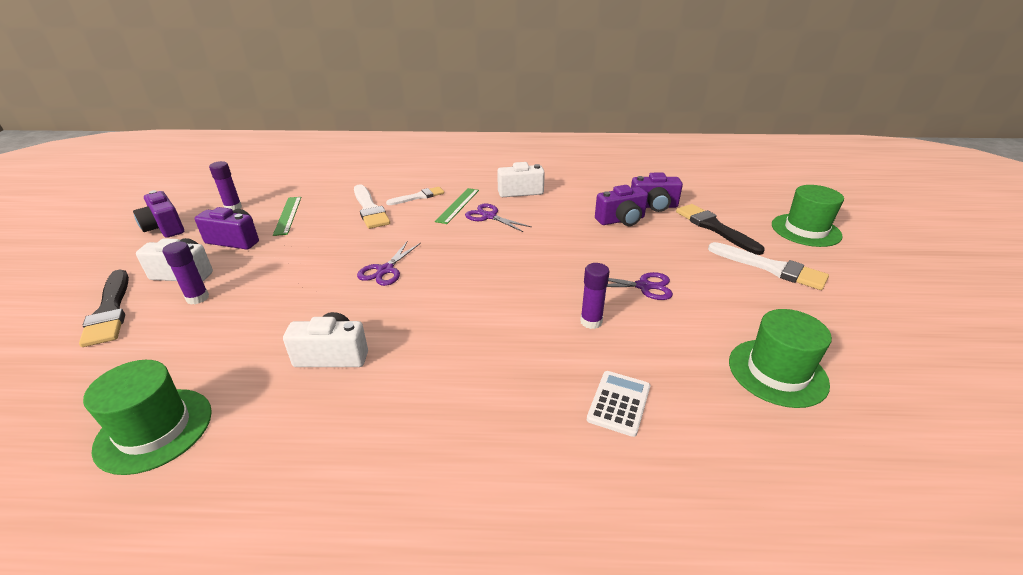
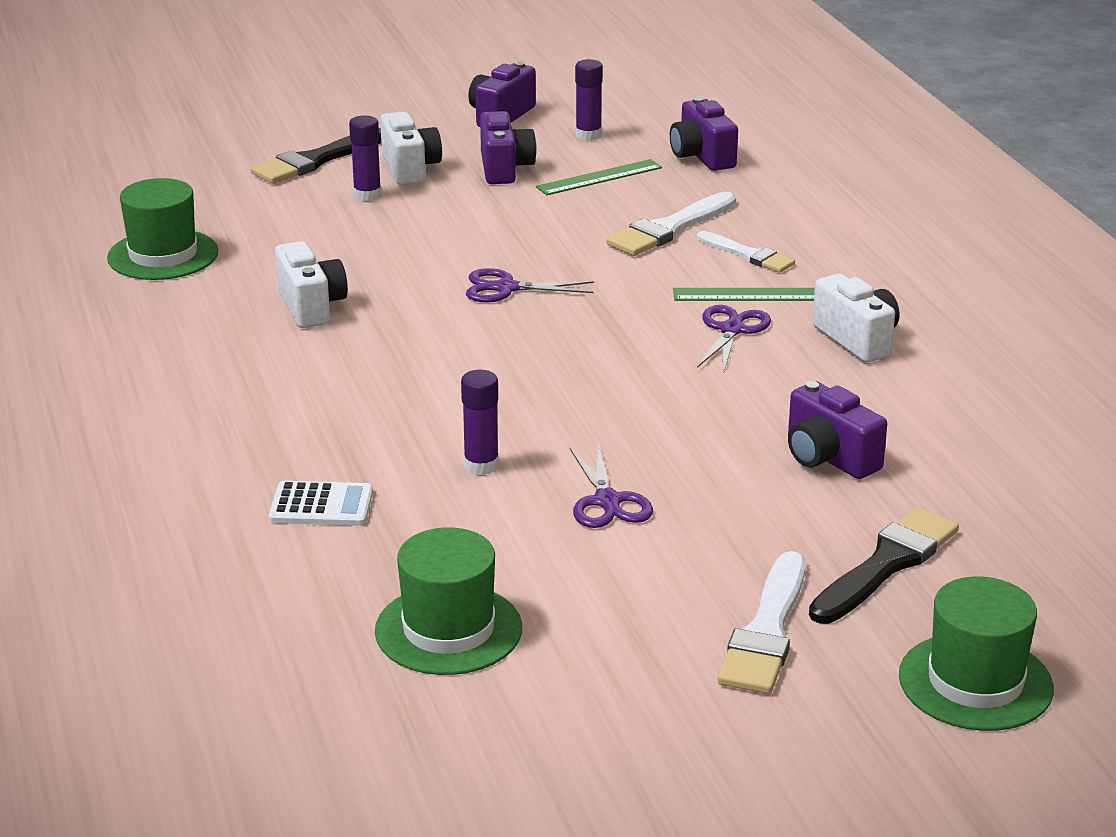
camera: 70 degrees right, 5 degrees down
(654, 206) = (924, 488): purple camera -> purple camera (702, 156)

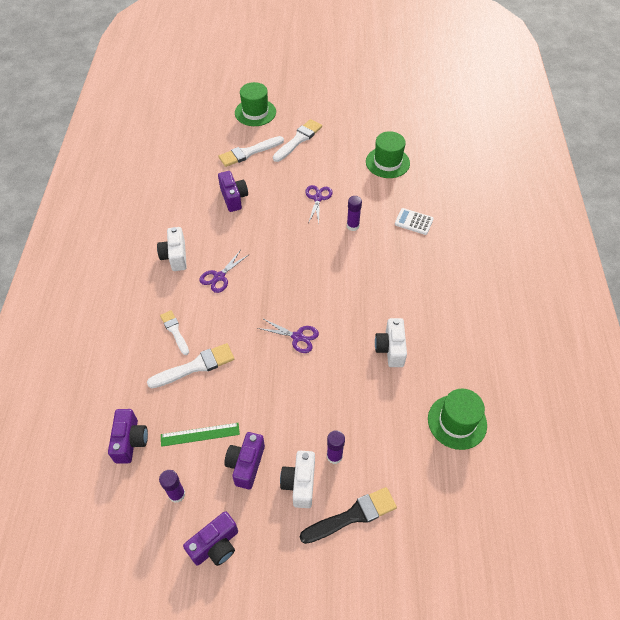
camera: 160 degrees left, 25 degrees up
(748, 295) = (196, 299): green ruler -> none
(886, 564) = (248, 152): black brush -> white brush

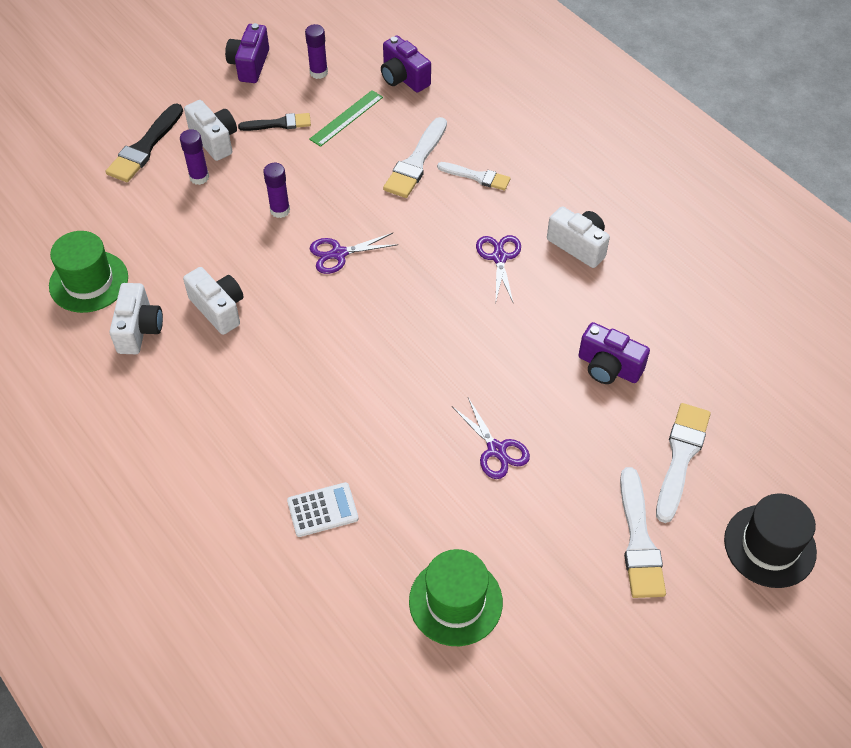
camera: 140 degrees right, 0 degrees up
(246, 464) = (279, 124): purple camera -> black brush
(255, 112) = (769, 546): green hat -> black hat
(352, 226) = (404, 439): purple glue stick -> purple glue stick (280, 210)
(444, 367) = (139, 329): none -> white camera

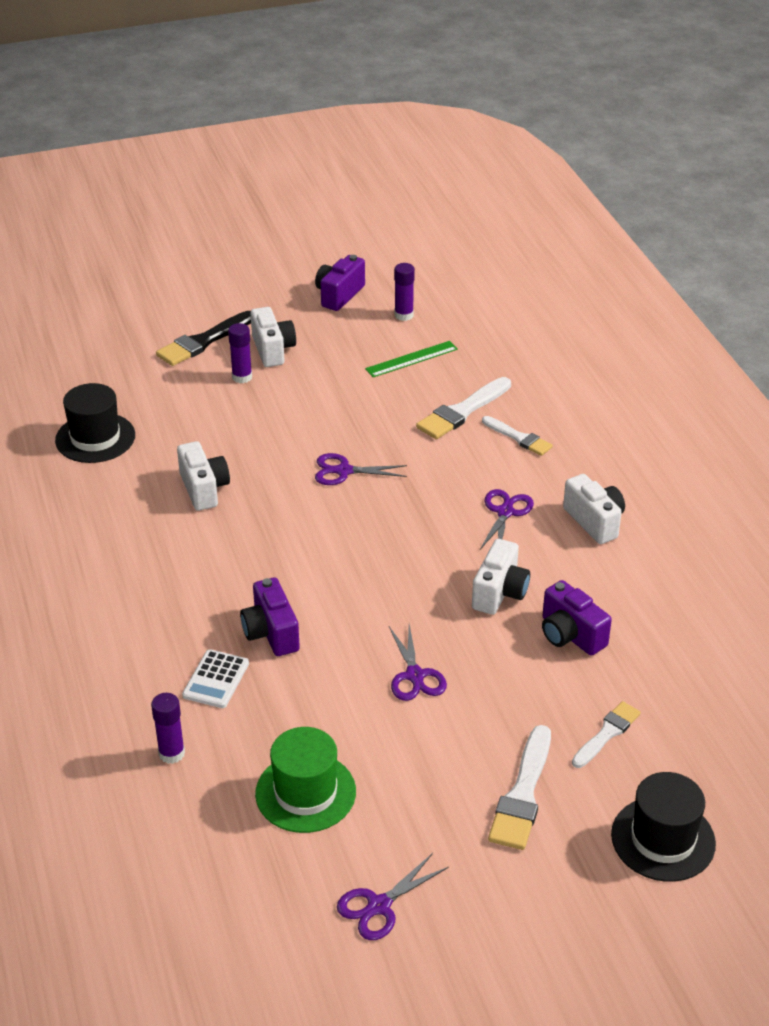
camera: 20 degrees right, 15 degrees down
(89, 281) = (95, 438): green hat -> black hat
(139, 329) = (121, 487): white camera -> white camera (499, 592)
(279, 124) = (342, 350): black brush -> none
(280, 210) = (305, 422): purple glue stick -> purple glue stick (171, 753)
(322, 510) = (216, 679): white calculator -> white calculator turned 105 degrees clockwise
(403, 78) = (487, 337): purple camera -> purple camera (271, 633)
(569, 695) = (379, 906): none -> purple scissors
(681, 457) = (607, 733): white brush -> white brush, size x0.65

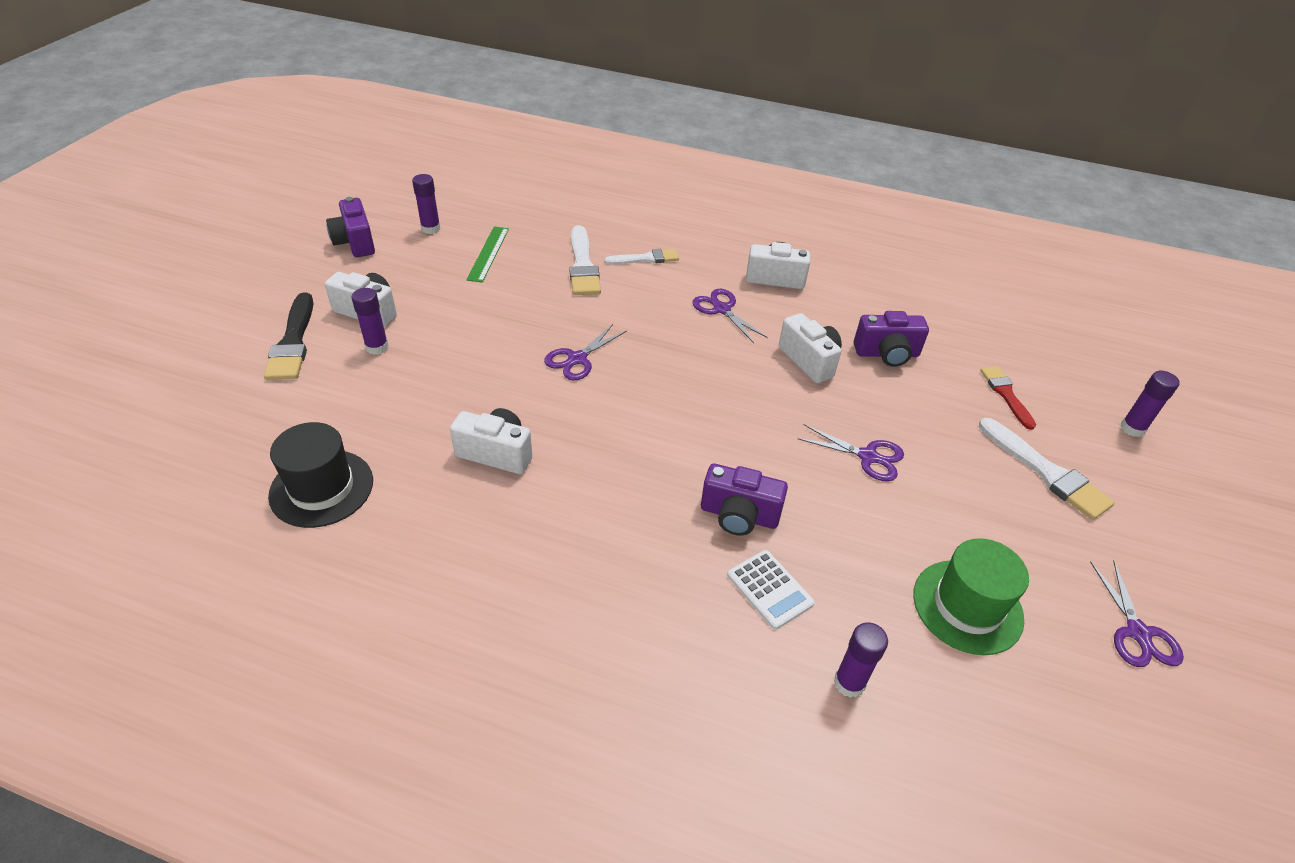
camera: 55 degrees left, 5 degrees up
(607, 733) = (1006, 394): white brush -> red brush
(663, 839) = (1132, 428): black hat -> purple glue stick

